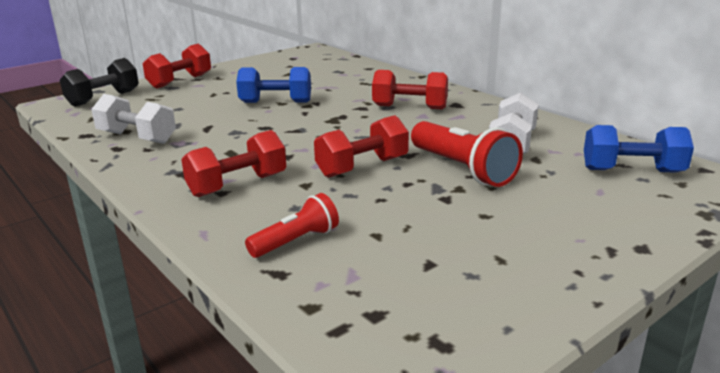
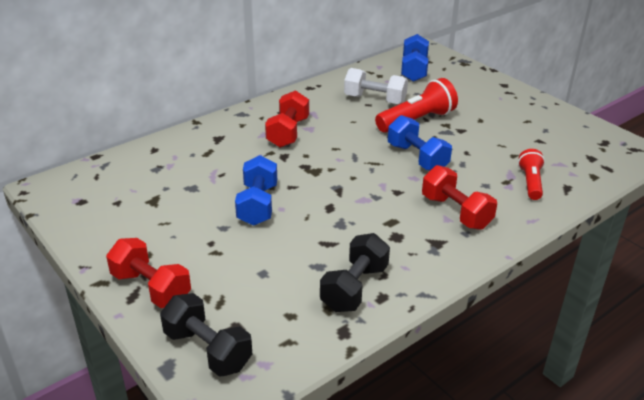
camera: 90 degrees left, 10 degrees up
(137, 138) = (354, 288): white dumbbell -> black dumbbell
(296, 241) = (530, 182): red flashlight -> red flashlight turned 45 degrees clockwise
(362, 167) = (417, 158): red dumbbell -> blue dumbbell

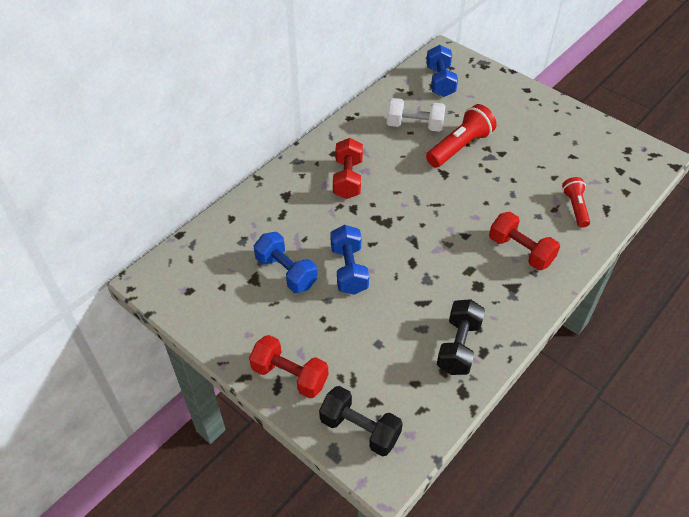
camera: 10 degrees left, 15 degrees up
(417, 158) = (472, 193): blue dumbbell -> blue dumbbell (286, 272)

